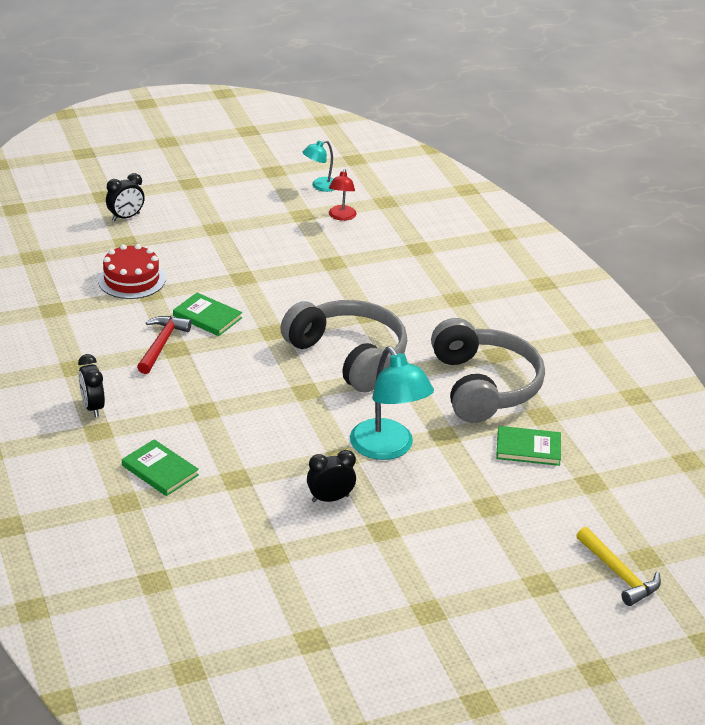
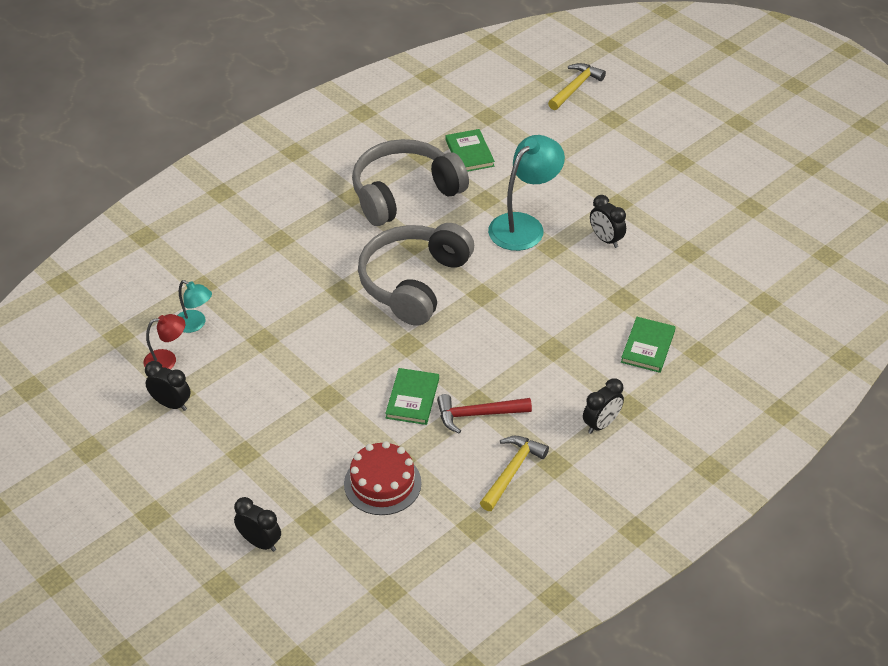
camera: 110 degrees left, 10 degrees up
(86, 343) = (512, 471): none -> yellow hammer
(292, 209) = (171, 404): none -> black clock
(320, 186) = (108, 397): turquoise lamp -> turquoise lamp (195, 324)

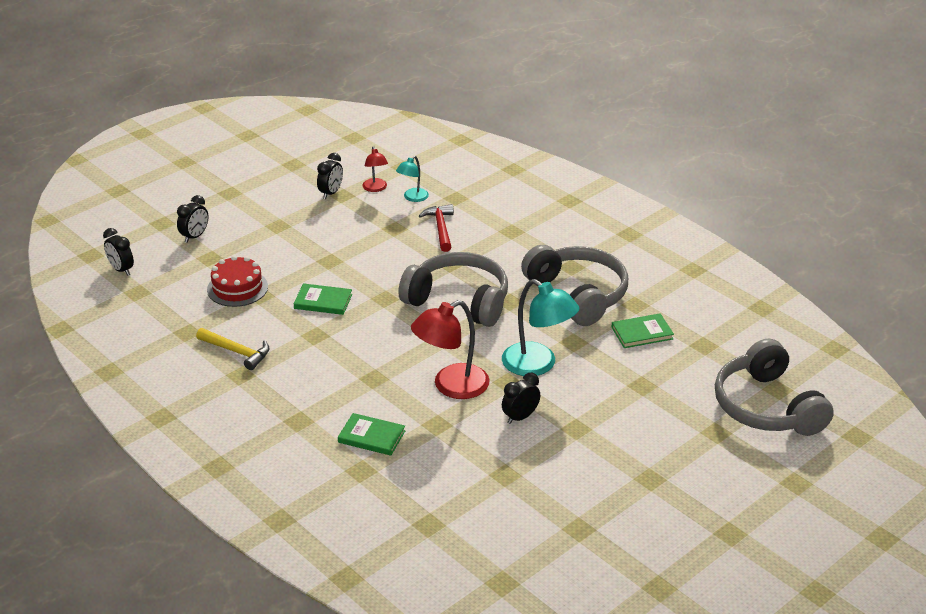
camera: 90 degrees right, 10 degrees down
(477, 414) = (301, 334): red hammer -> red hammer (440, 228)
(562, 288) = (451, 386): none -> red lamp
(575, 87) = (766, 407): yellow hammer -> grey headphones
(601, 424) = (280, 403): black clock -> black clock (121, 270)

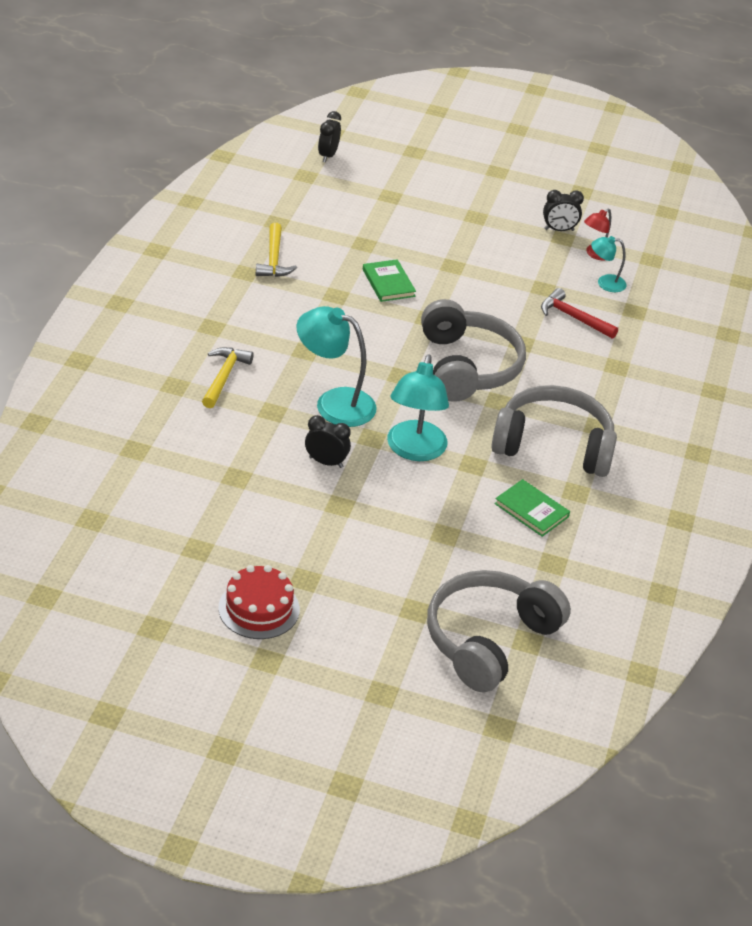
camera: 55 degrees right, 5 degrees up
(194, 236) = (412, 176): black clock -> none
(237, 288) = (362, 227): red cake -> red cake (259, 608)
(371, 437) = (224, 377): green book -> yellow hammer
(440, 228) = (573, 317): red hammer -> red hammer turned 105 degrees counterclockwise
(451, 386) = (334, 403): red lamp -> turquoise lamp
(578, 294) = (553, 445): grey headphones -> grey headphones turned 105 degrees counterclockwise

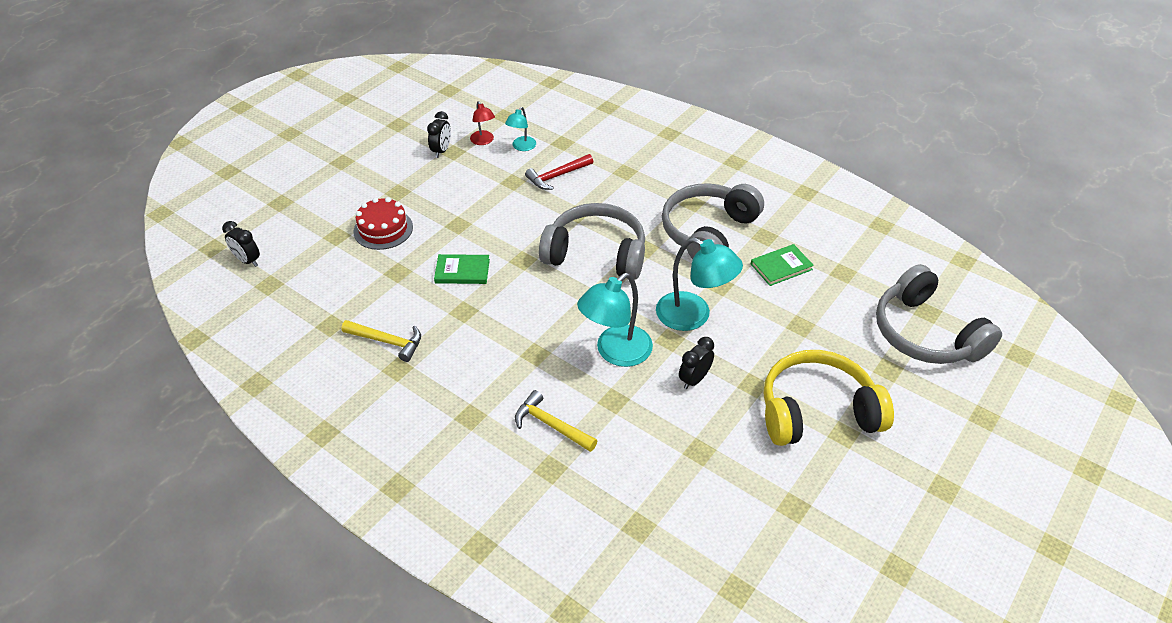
camera: 65 degrees left, 5 degrees up
(259, 608) = (878, 478): red cake -> red cake (383, 229)
(327, 556) = (817, 411): none -> yellow headphones

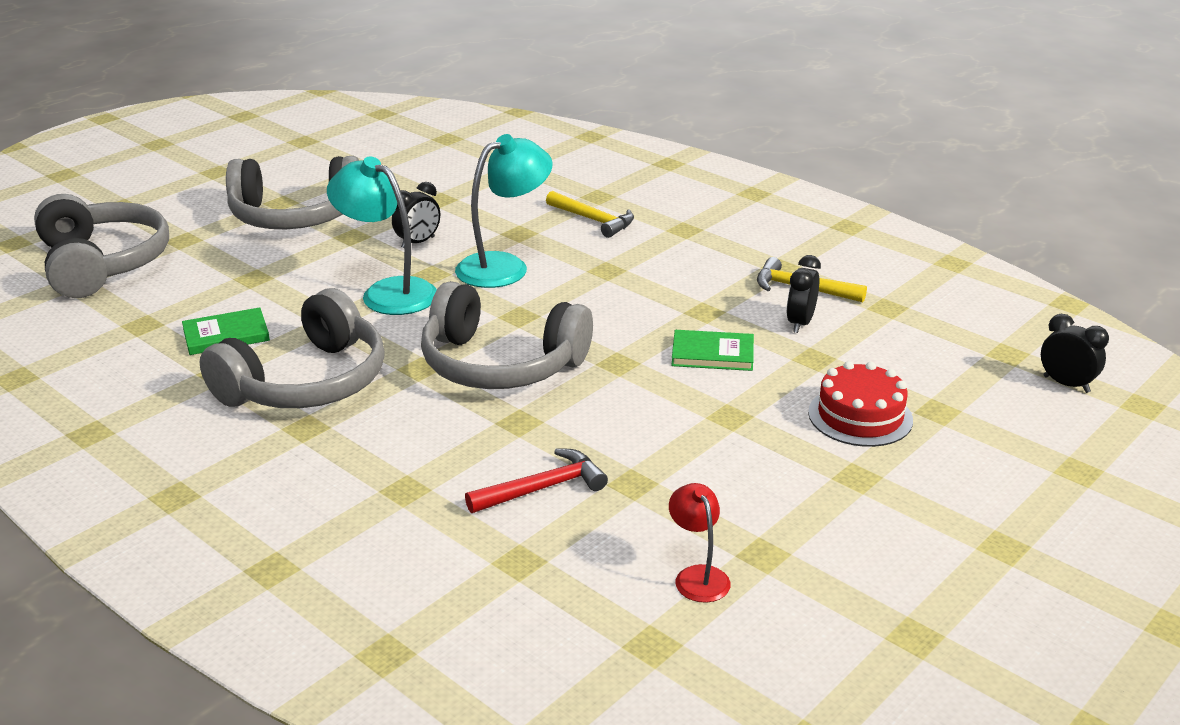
camera: 175 degrees left, 15 degrees down
(441, 151) = (790, 558): black clock -> black clock (800, 323)
(521, 147) = (611, 556): turquoise lamp -> none
(817, 411) = (295, 216): yellow headphones -> grey headphones

